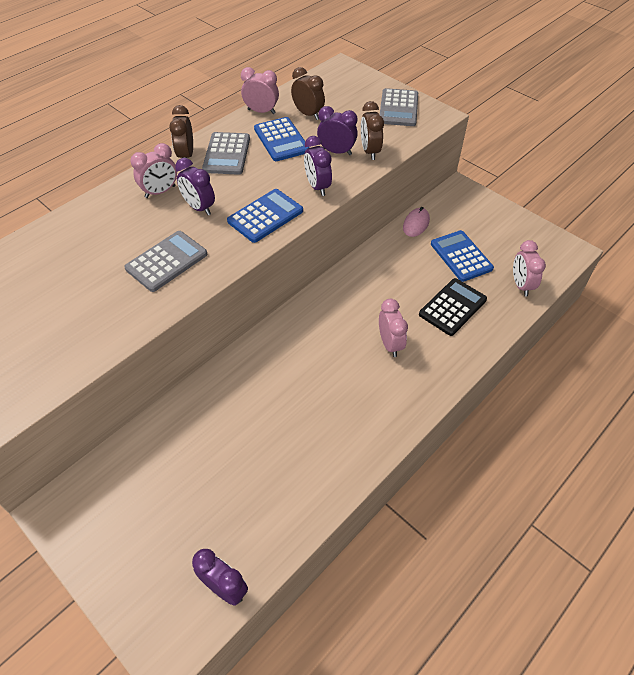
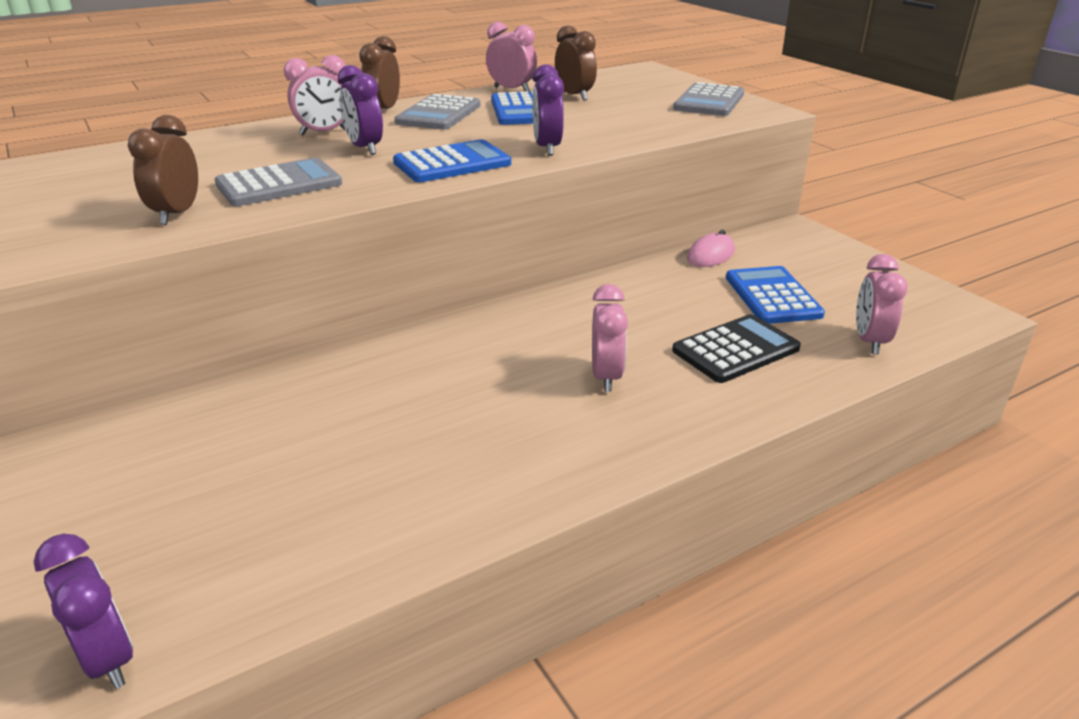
camera: 15 degrees right, 20 degrees down
(336, 152) = (595, 125): purple clock -> none
(370, 151) = (645, 129): brown clock -> brown clock (177, 214)

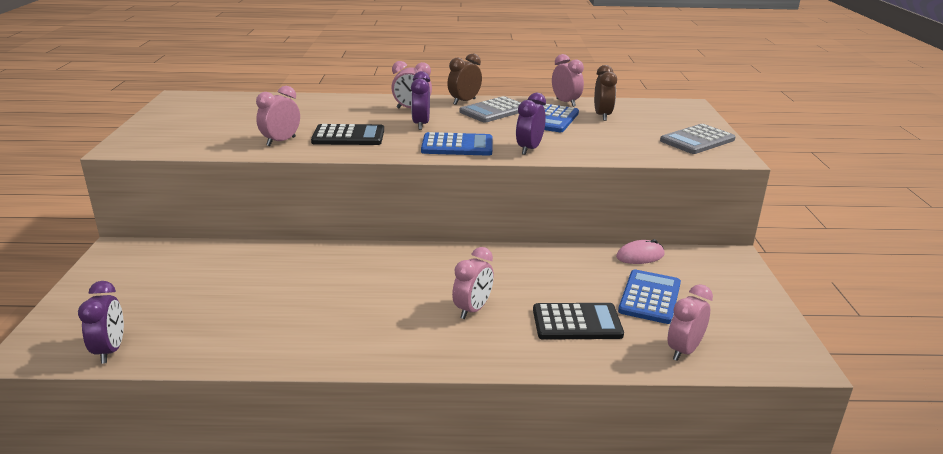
camera: 30 degrees right, 5 degrees down
(177, 214) = (281, 141): brown clock -> pink clock
(279, 184) = (348, 136): grey calculator -> black calculator

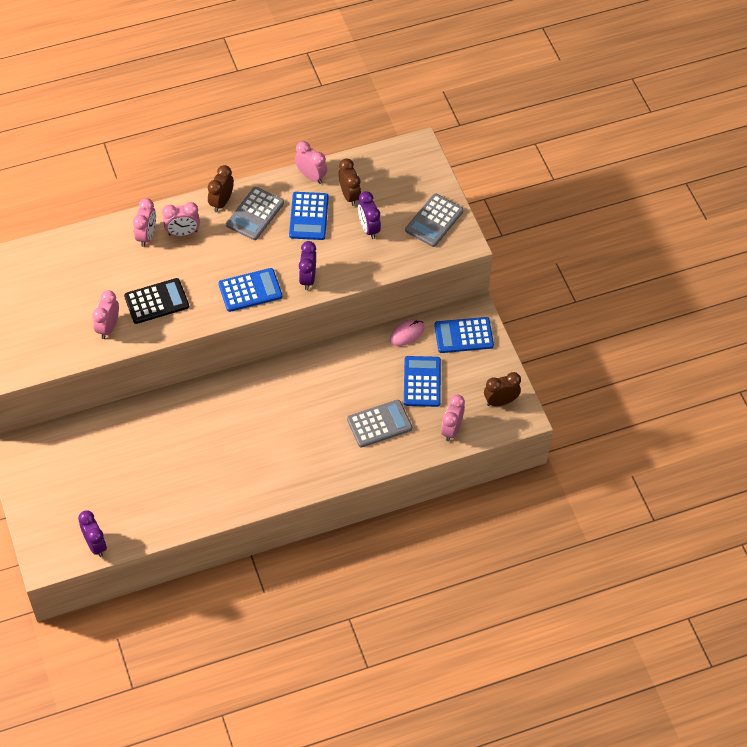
camera: 20 degrees left, 30 degrees up
(421, 124) = (204, 261): purple clock -> purple clock (369, 228)
(472, 310) = (307, 433): pink clock -> pink clock (146, 236)
(577, 322) = (379, 424): black calculator -> grey calculator
(716, 271) = (463, 335): none -> blue calculator
(765, 338) = (500, 401): none -> brown clock

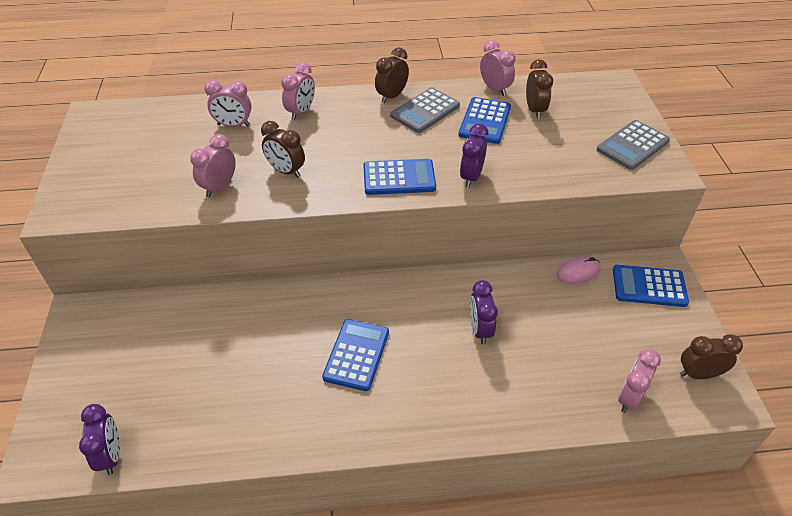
camera: 15 degrees right, 10 degrees down
(156, 301) = (286, 171): black calculator -> brown clock
(183, 233) = (341, 115): pink clock -> pink clock (233, 125)
(369, 228) = (553, 141): purple clock -> purple clock (480, 330)
(379, 424) = (531, 371): grey calculator -> none
(422, 382) = (592, 329): blue calculator -> blue calculator (356, 355)

